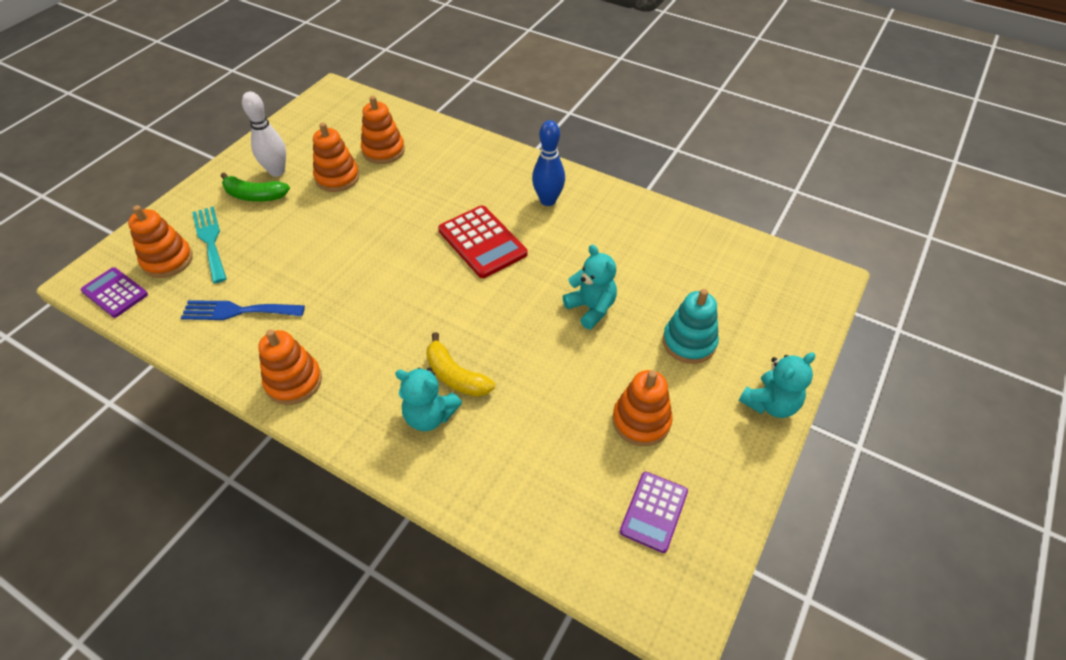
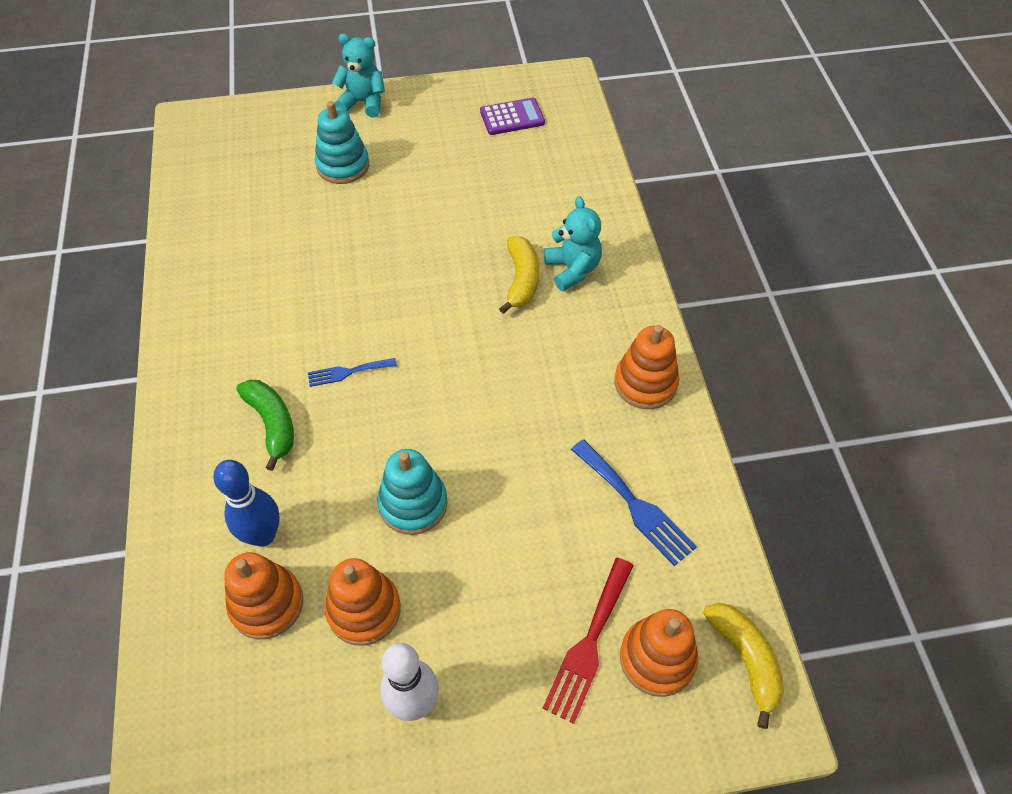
camera: 130 degrees left, 5 degrees up
(115, 293) = (745, 659): purple calculator -> yellow banana
(210, 241) = (588, 644): turquoise fork -> red fork
(255, 196) = (479, 679): green banana -> green banana (272, 424)
(365, 222) = (413, 504): none -> turquoise stacking toy
(482, 242) = (347, 372): red calculator -> blue fork
(548, 200) = (232, 360): blue bowling pin -> blue bowling pin (263, 535)
(591, 308) = (361, 240): turquoise teddy bear -> none
(641, 421) = (448, 155): orange stacking toy -> none

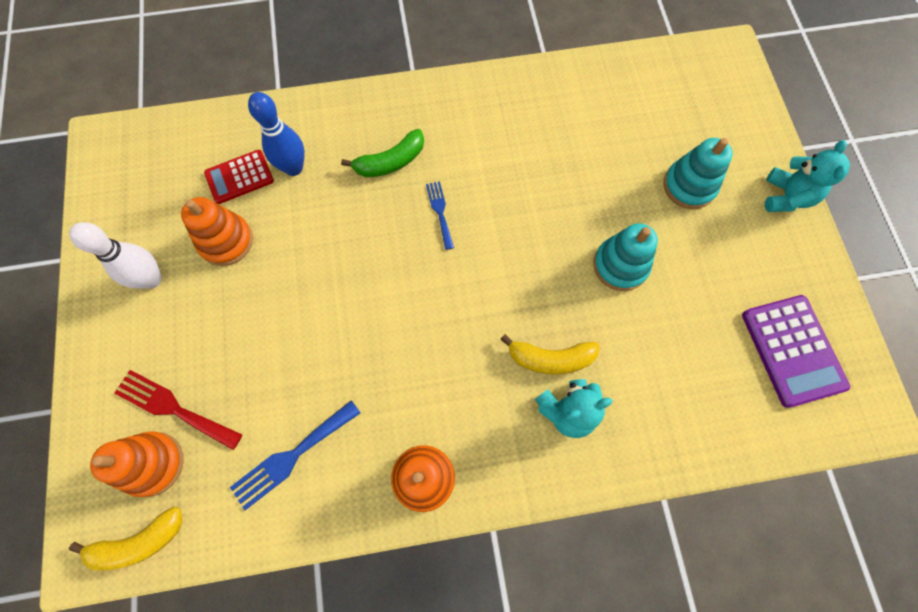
camera: 90 degrees right, 15 degrees up
(266, 604) = (239, 177): orange stacking toy -> red calculator
(413, 504) = (310, 270): turquoise stacking toy -> turquoise stacking toy (620, 265)
(512, 117) = (792, 350): purple calculator -> purple calculator, size x1.53

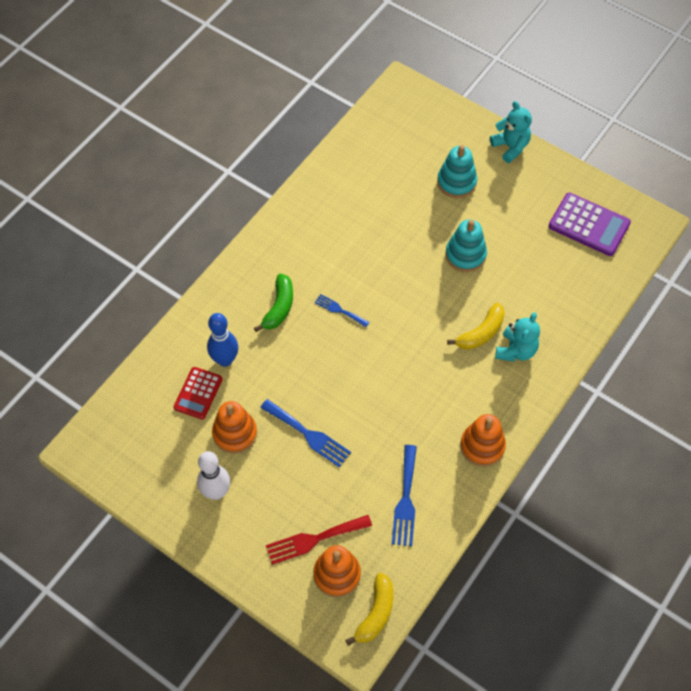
camera: 45 degrees left, 10 degrees down
(282, 303) = (308, 435): none -> blue fork

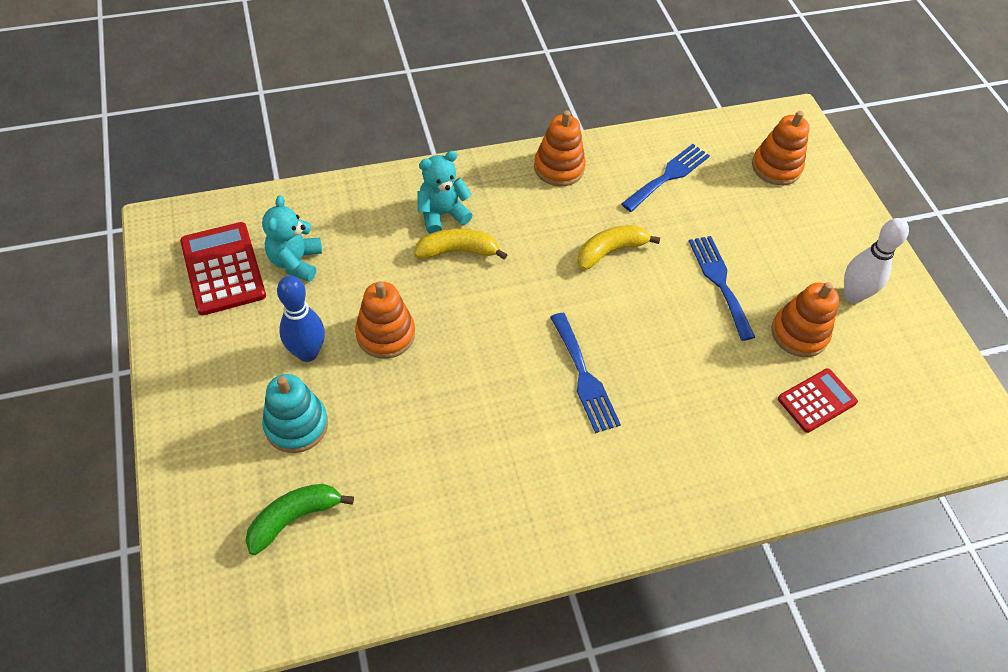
camera: 145 degrees left, 5 degrees down
(225, 360) = (761, 415): blue bowling pin -> blue bowling pin (307, 353)
(279, 307) = (652, 430): green banana -> green banana (294, 518)
(314, 539) = (779, 201): red fork -> none
(339, 310) = (584, 377): blue fork -> blue fork, size x1.64
(375, 613) = (762, 126): yellow banana -> yellow banana (610, 251)
(465, 255) = (385, 334): turquoise stacking toy -> orange stacking toy
(510, 147) = (181, 419): turquoise teddy bear -> turquoise teddy bear (296, 262)
(589, 225) = (223, 269): purple calculator -> red calculator

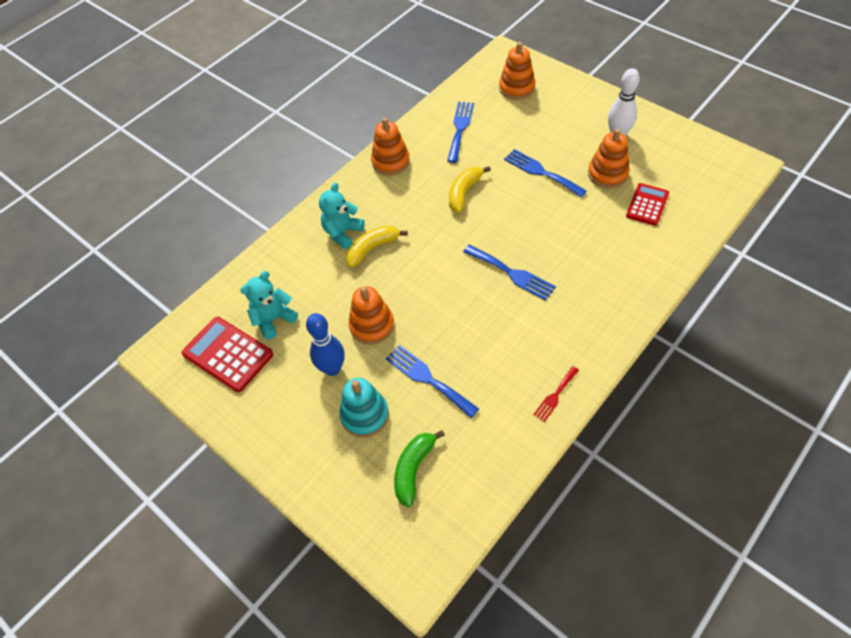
camera: 25 degrees left, 0 degrees up
(296, 262) = (273, 319): turquoise teddy bear -> turquoise teddy bear turned 75 degrees clockwise
(392, 431) = (428, 379): none -> blue fork
(511, 548) = (555, 396): none -> red fork

